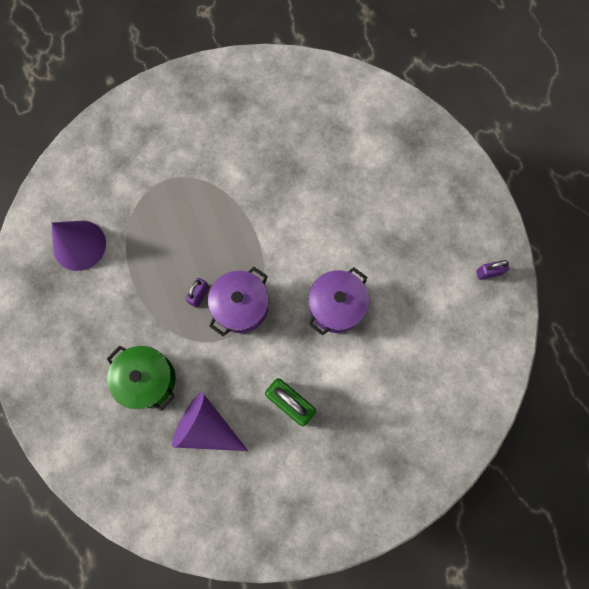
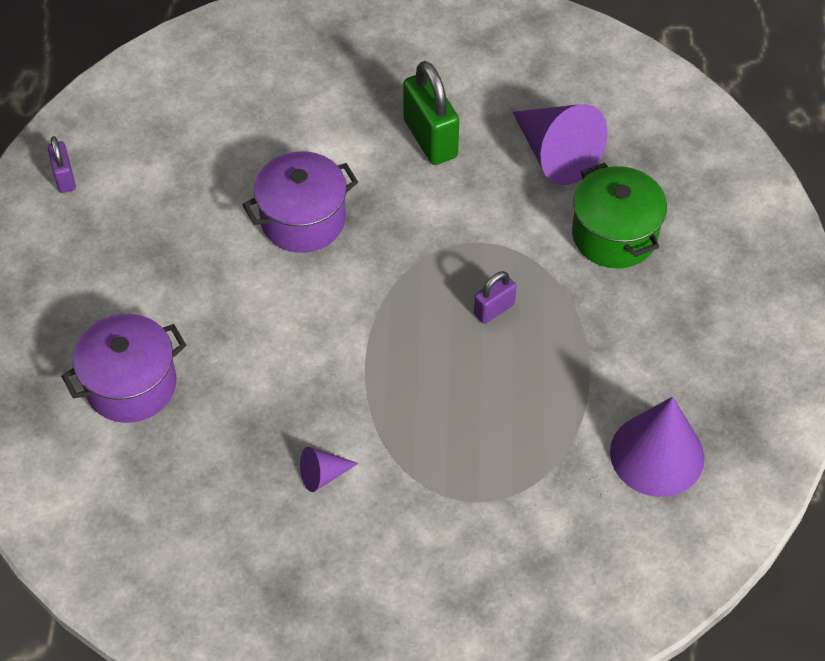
camera: 155 degrees left, 20 degrees down
(241, 306) = (439, 271): purple pot -> purple pot (131, 385)
(245, 161) = (323, 475): none -> purple cone
(488, 272) = (64, 178): purple padlock -> purple padlock turned 60 degrees clockwise

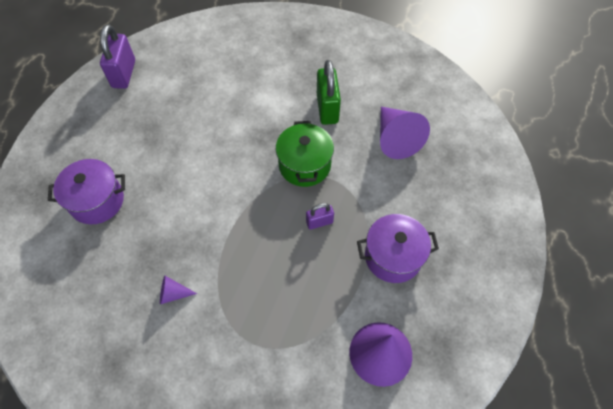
camera: 20 degrees right, 5 degrees up
(64, 178) = (124, 74): purple padlock -> purple padlock, size x1.83
(303, 220) = (235, 134): purple pot -> purple pot (393, 256)
(614, 235) = (411, 198): green pot -> green pot (304, 165)

